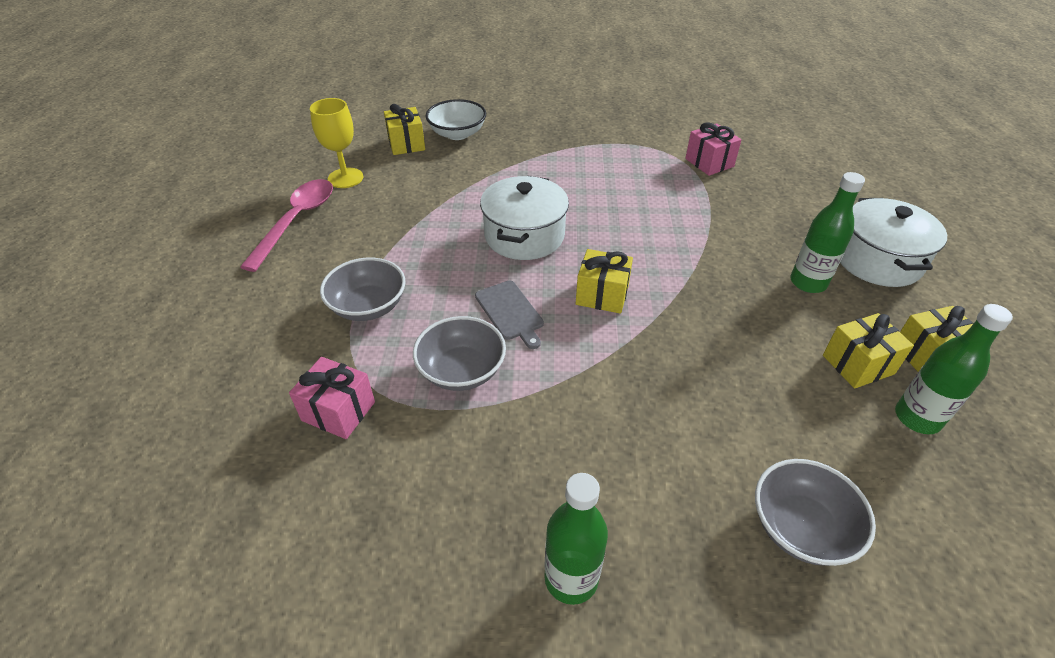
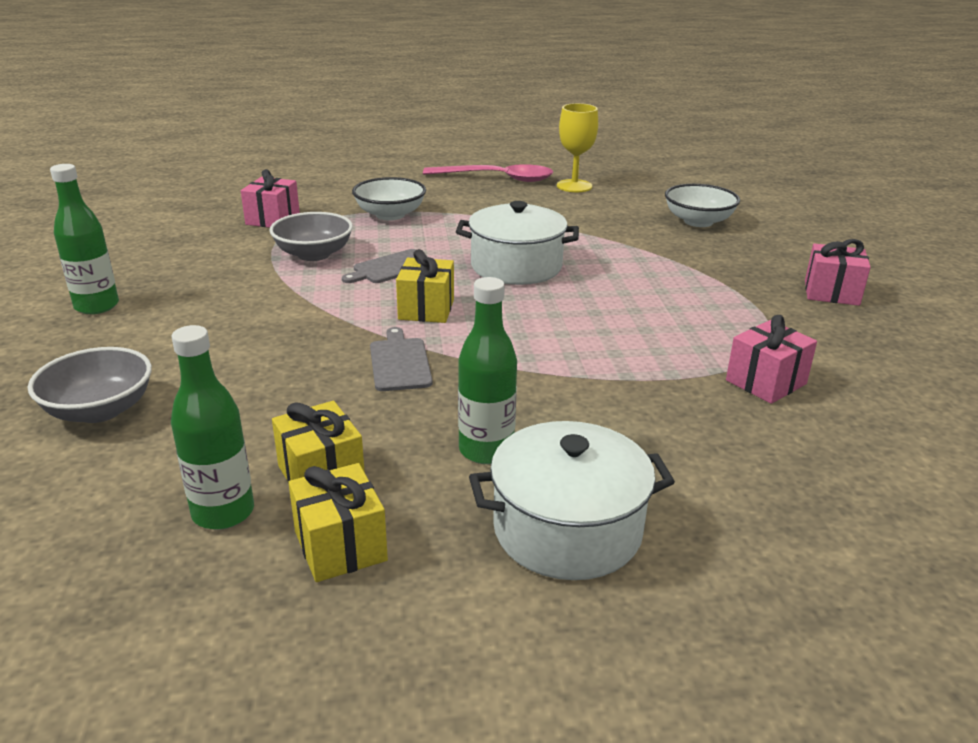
camera: 80 degrees right, 15 degrees down
(368, 306) = (390, 215): grey bowl -> white bowl
(406, 144) = (656, 202): yellow gift -> none
(592, 113) = (831, 293): none -> pink gift
(695, 316) = (400, 362): none -> grey cutting board

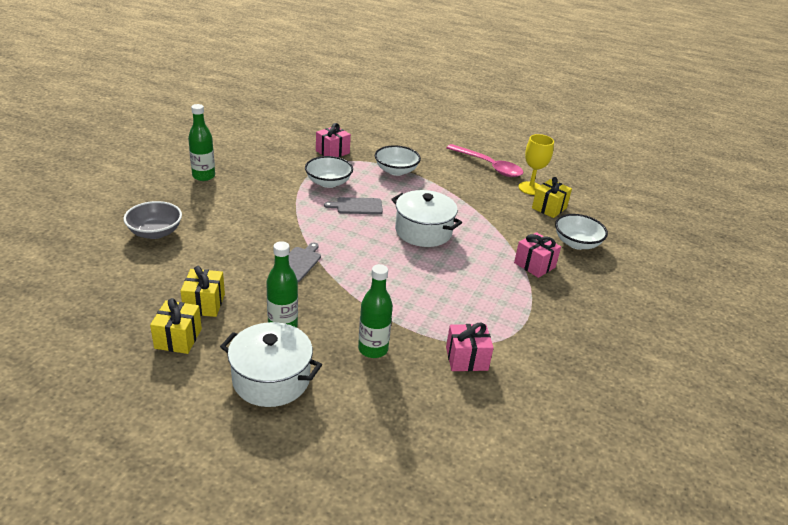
camera: 30 degrees right, 5 degrees up
(223, 512) = (153, 302): green bottle -> green bottle (373, 349)
(314, 254) = (328, 183): grey bowl -> white bowl
(426, 309) = (345, 238): yellow gift -> yellow gift (549, 208)
(831, 293) = (591, 326): pink gift -> pink gift (534, 265)

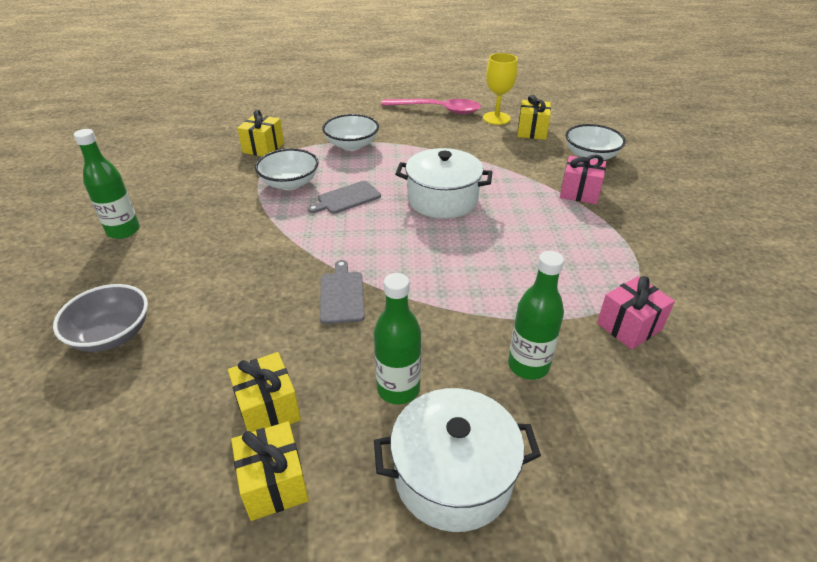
camera: 25 degrees left, 5 degrees up
(332, 152) = (263, 148): pink gift -> yellow gift

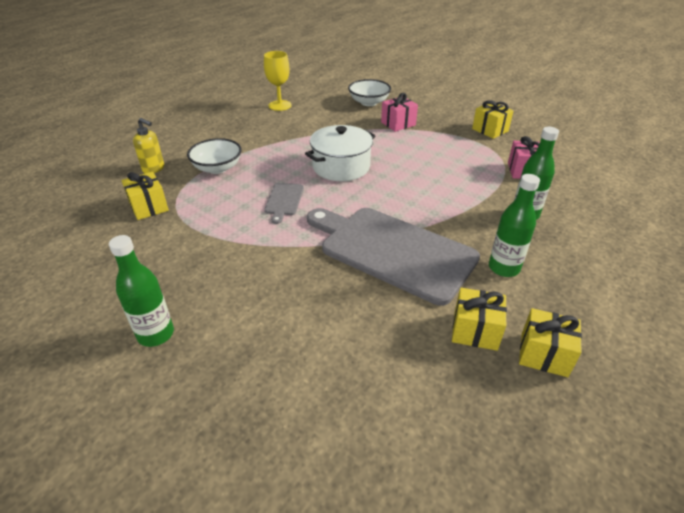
camera: 50 degrees left, 0 degrees up
(112, 335) = (308, 390): grey bowl -> none
(290, 183) = (224, 216): white bowl -> none
(314, 122) = (154, 169): none -> yellow soap dispenser
(342, 295) = (392, 251): grey cutting board -> grey cutting board, size x2.41
(438, 110) = (232, 117): pink spoon -> none
(453, 476) = (585, 279): white pot -> none
(532, 131) = (314, 103): yellow gift -> yellow gift (490, 130)

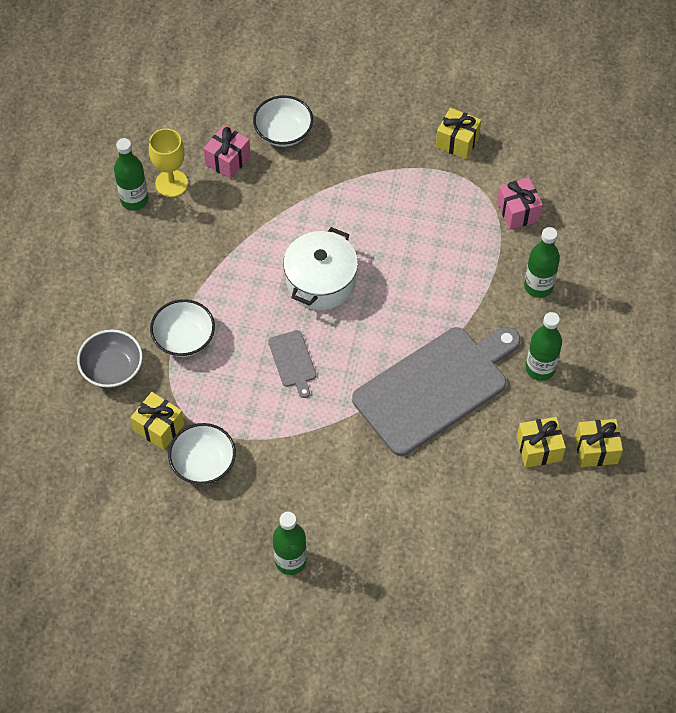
camera: 25 degrees left, 20 degrees up
(154, 169) = (112, 369): yellow soap dispenser -> grey bowl
(157, 237) = (203, 463): none -> white bowl
(251, 106) = (134, 200): none -> green bottle
(392, 251) = (435, 387): grey cutting board -> grey cutting board turned 135 degrees clockwise
(398, 124) = (343, 169): pink gift -> pink gift (228, 160)

